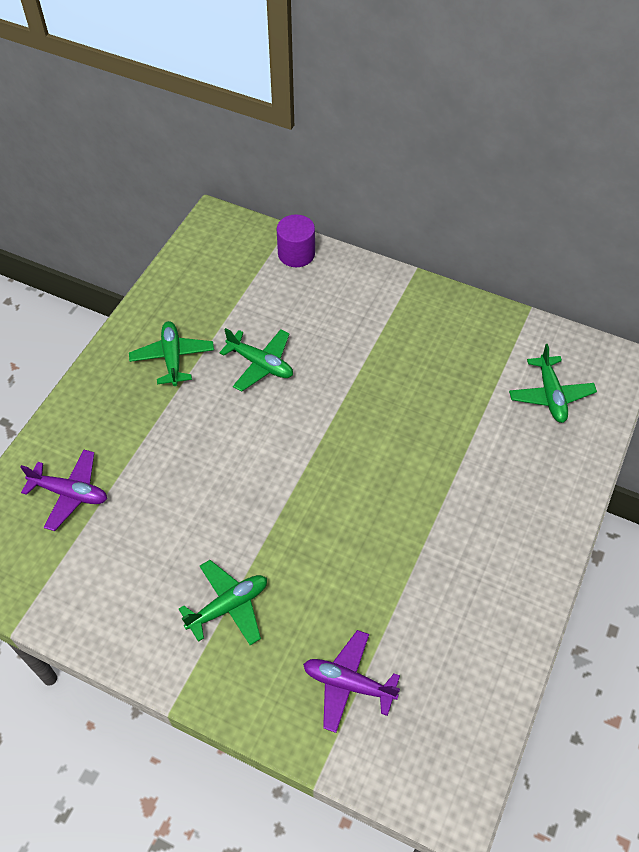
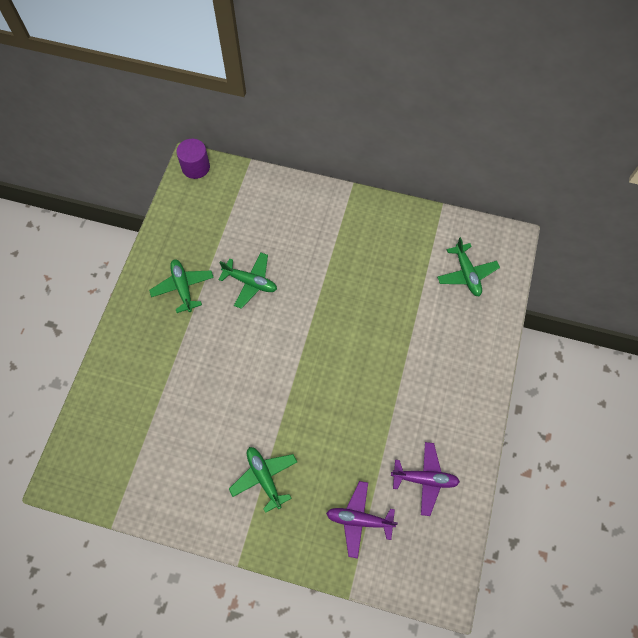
camera: 10 degrees left, 10 degrees up
(70, 493) = (129, 410): purple plane -> purple plane (425, 479)
(228, 606) = (264, 477): green plane -> green plane turned 75 degrees counterclockwise
(296, 254) = (260, 184): purple cylinder -> purple cylinder (195, 167)

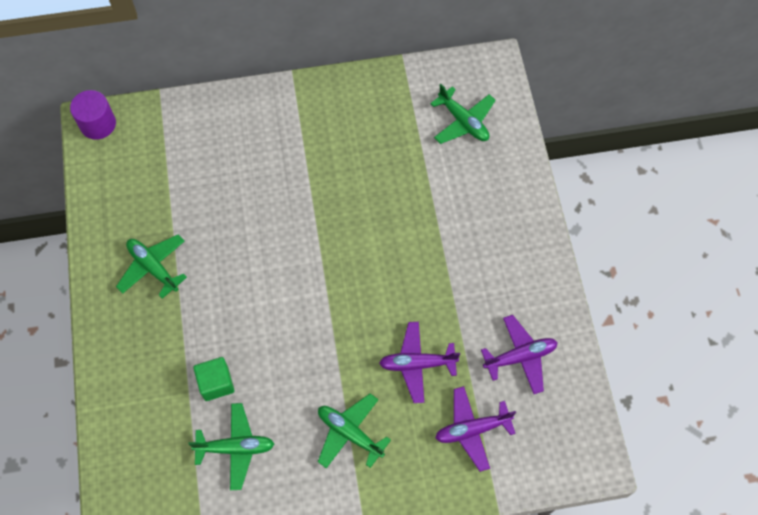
camera: 25 degrees left, 0 degrees up
(185, 393) = (216, 383): none -> green cube
(250, 282) = (229, 229): green plane -> green plane (235, 448)
(341, 447) = (417, 364): none -> purple plane

